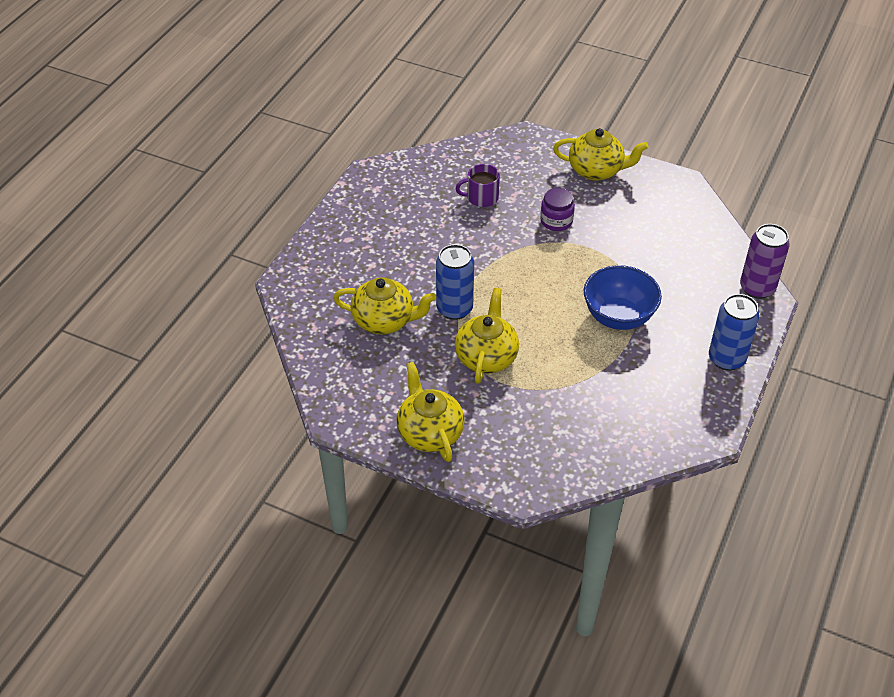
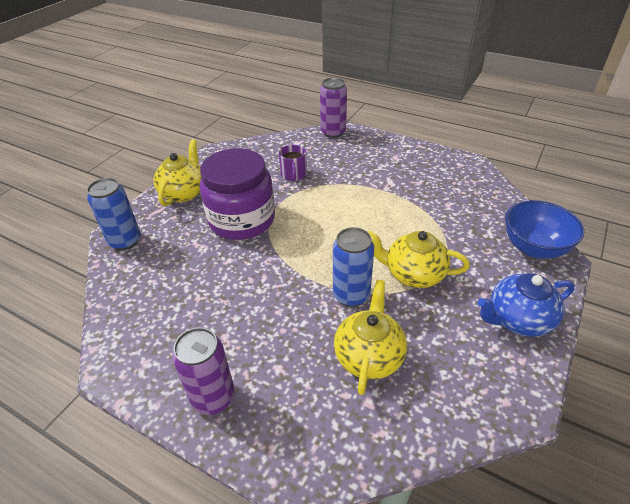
camera: 85 degrees left, 5 degrees down
(345, 231) = (213, 397): none -> purple can
(429, 433) = (518, 319): yellow teapot -> blue teapot
(481, 197) = (194, 268): purple mug -> purple mug (293, 174)
(556, 221) = (242, 220): purple jar -> purple jar, size x2.22
(618, 317) = (361, 194): blue bowl -> blue bowl (534, 248)
(726, 359) = (401, 150): blue can -> blue can (125, 241)

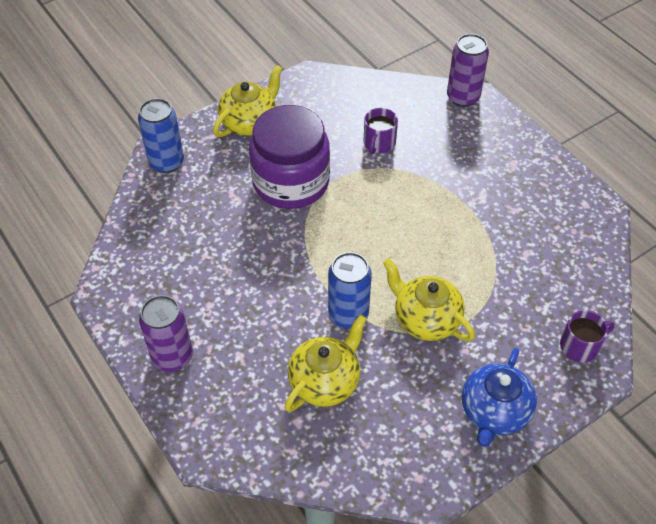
camera: 25 degrees right, 10 degrees up
(518, 319) = (494, 412): blue teapot -> blue teapot turned 75 degrees counterclockwise
(534, 248) = (580, 346): blue bowl -> purple mug

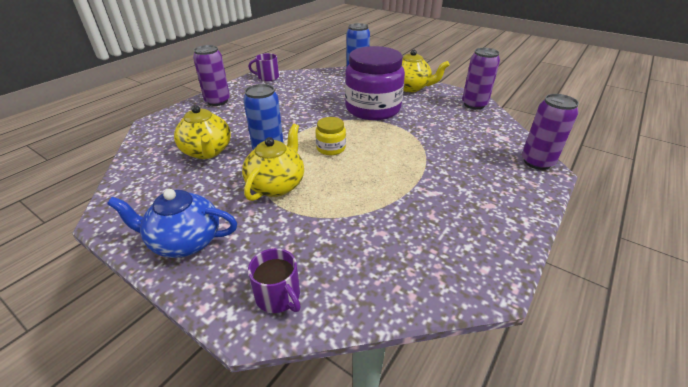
camera: 70 degrees right, 15 degrees down
(325, 381) = (207, 152): yellow teapot -> yellow teapot turned 45 degrees clockwise
(328, 85) = (474, 104): none -> purple can
(370, 252) = (331, 148): none -> yellow jar
(379, 143) = (440, 133): purple mug -> purple mug (268, 77)

